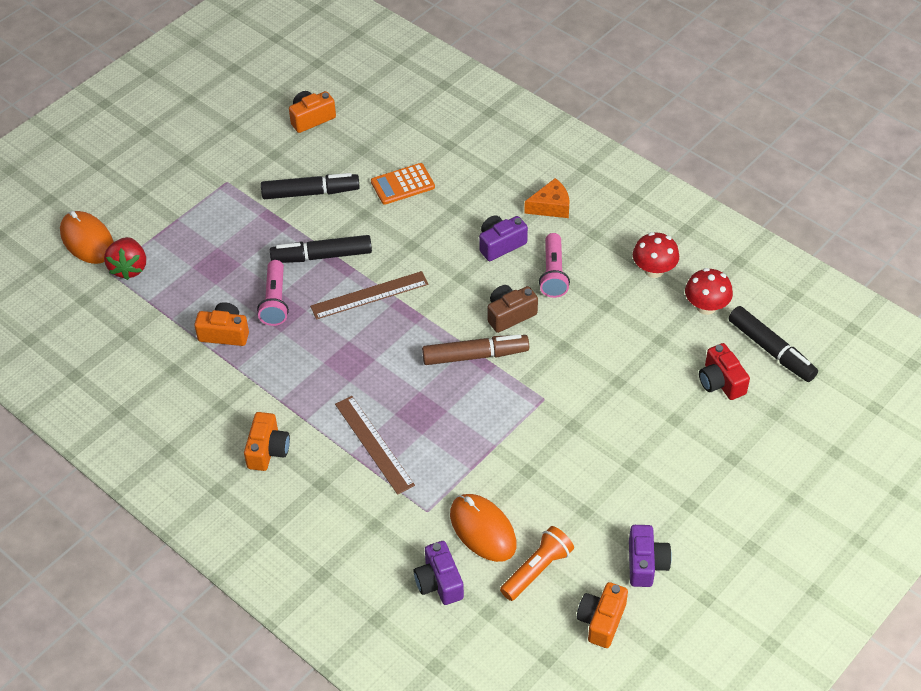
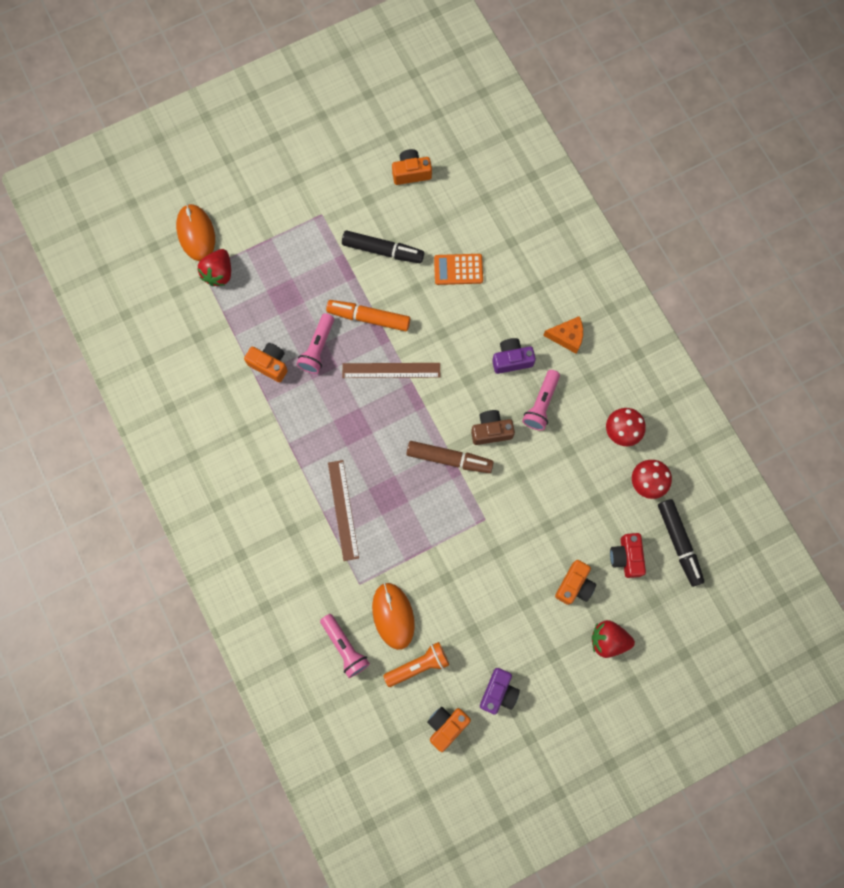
camera: 20 degrees right, 25 degrees up
(267, 450) = (264, 484): orange camera -> orange camera (574, 585)
(322, 256) = (369, 318): black marker -> orange marker
(439, 582) = (345, 647): purple camera -> pink flashlight
(744, 467) = (608, 640): none -> red strawberry

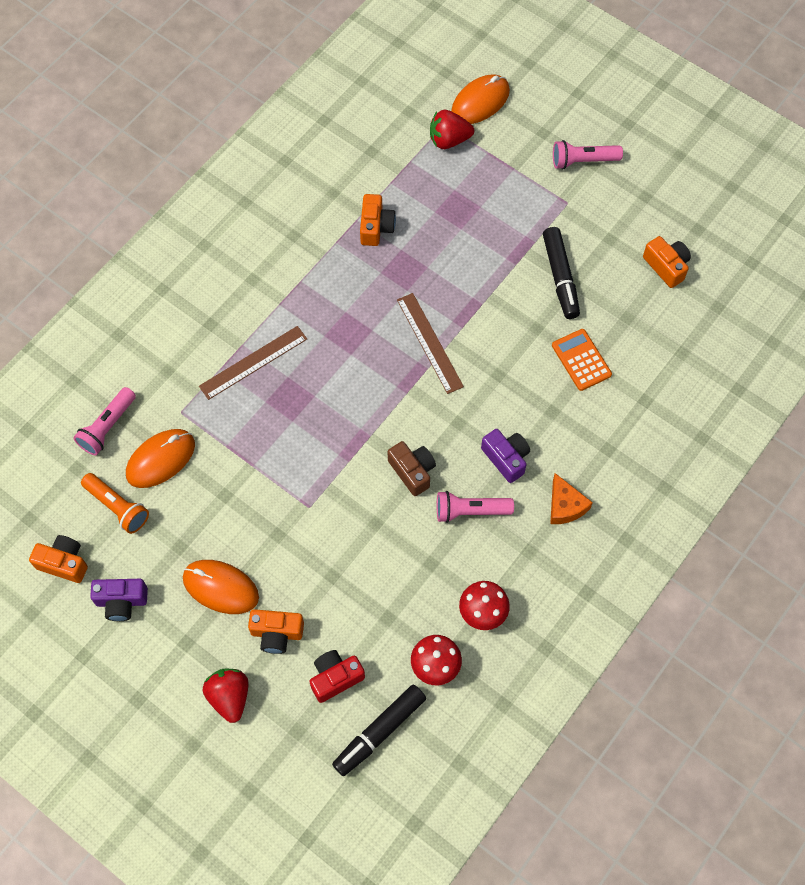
camera: 65 degrees right, 10 degrees down
(317, 348) = (417, 263): pink flashlight -> pink flashlight (583, 161)
(369, 318) = (476, 297): orange marker -> none
(449, 459) = (359, 442): brown marker -> none
(520, 612) = (221, 587): none -> orange mouse

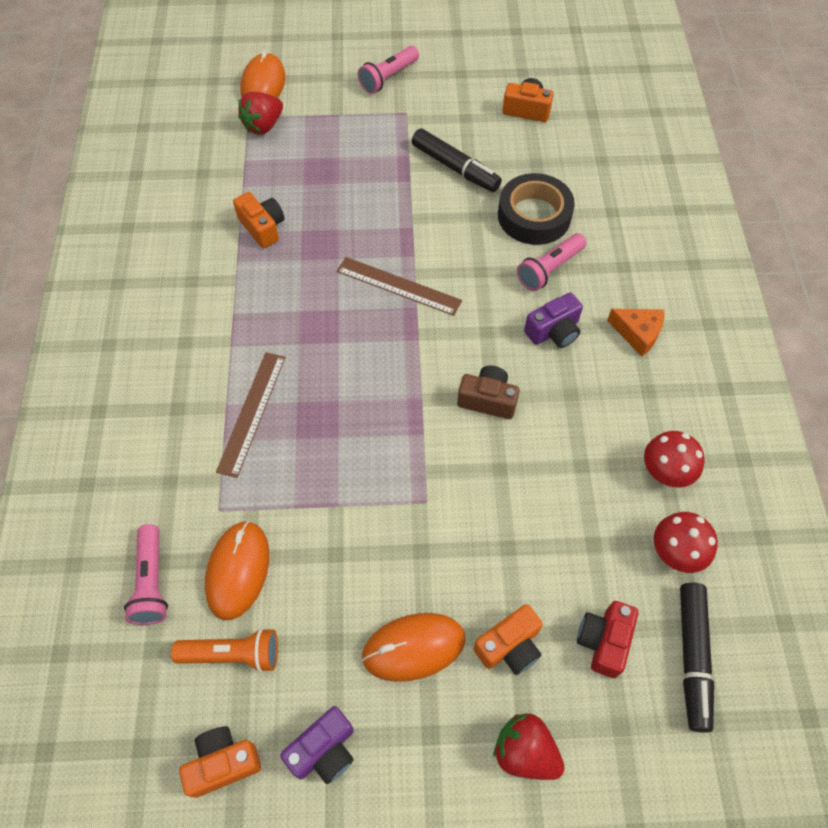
camera: 40 degrees left, 5 degrees down
(470, 511) = (568, 395): pink flashlight -> pink flashlight (549, 269)
(506, 458) = (554, 331): purple camera -> purple camera turned 135 degrees clockwise
(581, 360) = (534, 216): orange calculator -> black tape

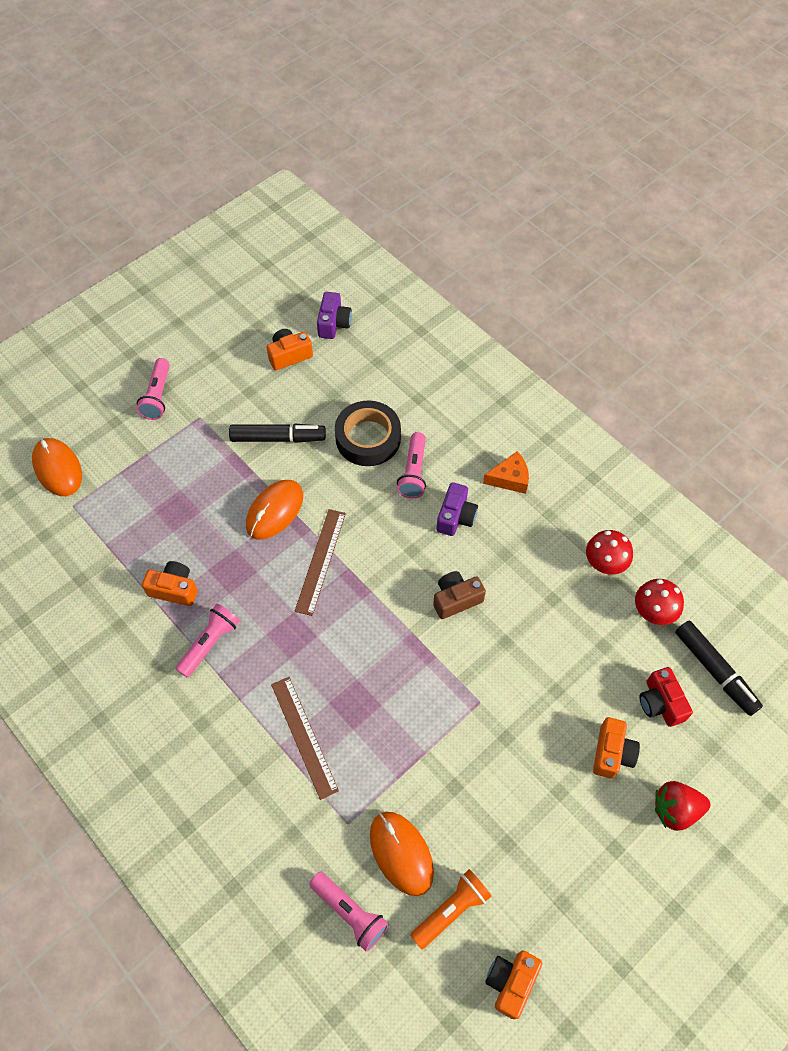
camera: 40 degrees left, 0 degrees up
(250, 287) = (210, 643): none -> pink flashlight
(263, 126) = (93, 504): red strawberry -> none
(324, 750) = (563, 916): purple camera -> purple camera (334, 323)
(398, 286) = (320, 561): brown ruler -> brown ruler turned 60 degrees counterclockwise
(413, 647) = (558, 804): orange mouse -> orange mouse (275, 511)

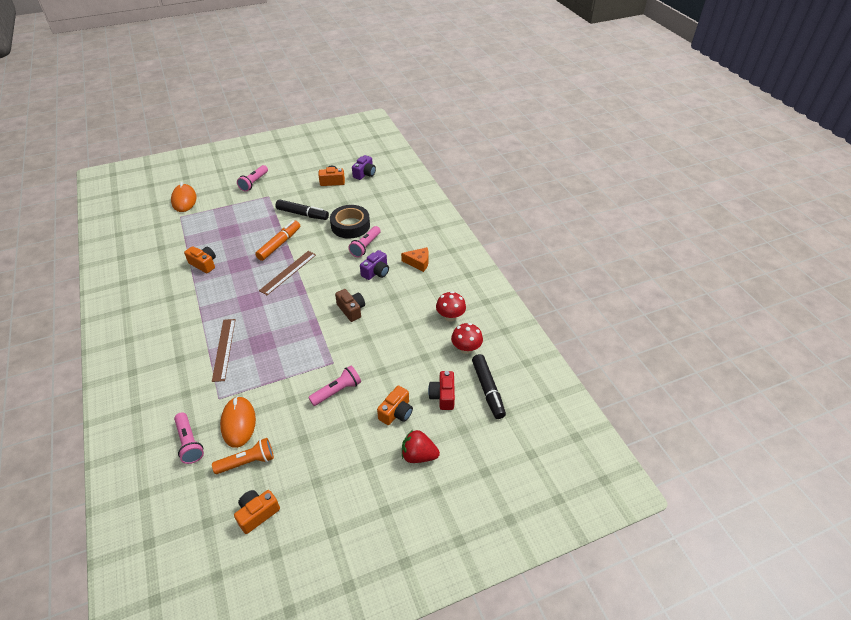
camera: 20 degrees right, 15 degrees down
(210, 643) = (205, 292): pink flashlight -> pink flashlight (337, 391)
(275, 511) = (279, 244): orange mouse -> orange marker
(456, 599) = (351, 310): brown camera -> brown camera turned 60 degrees clockwise

